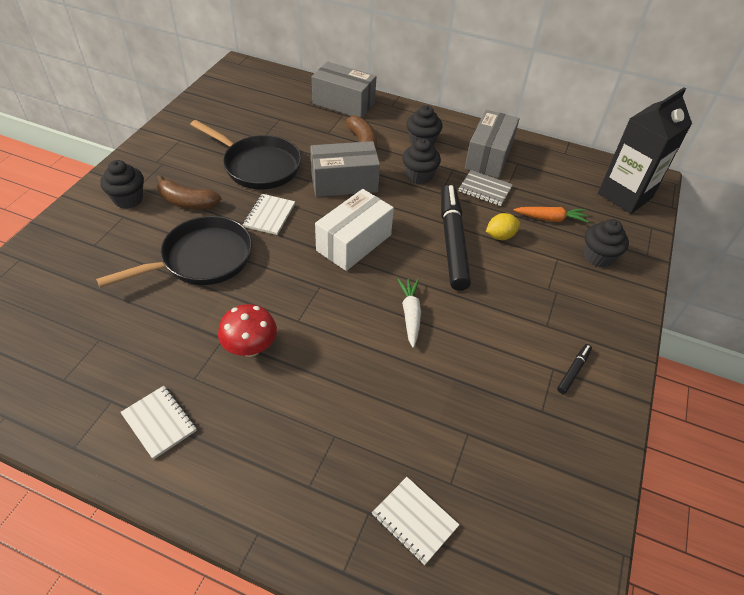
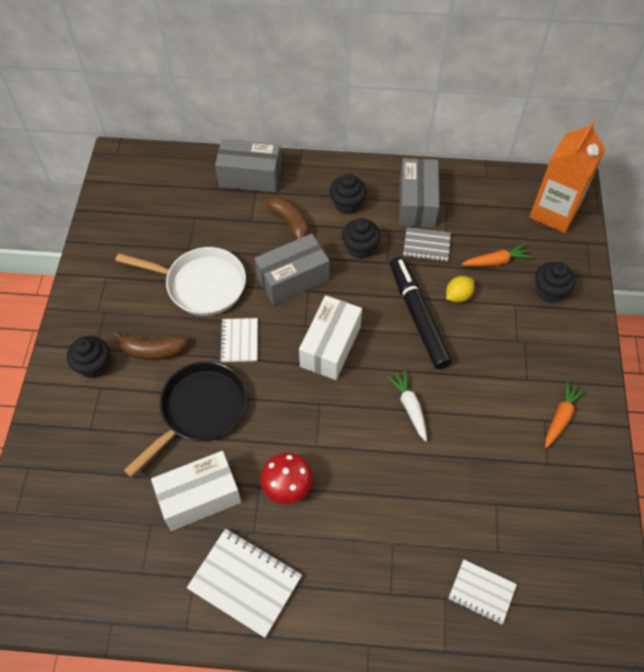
camera: 15 degrees left, 10 degrees up
(159, 330) = (199, 497): none -> white box
(159, 422) = (245, 582): white notebook -> white notebook, size x1.63
(258, 166) = (201, 285): black pan -> white pan
(573, 371) = (561, 417): black marker -> orange carrot
(625, 195) = (554, 212): black carton -> orange carton

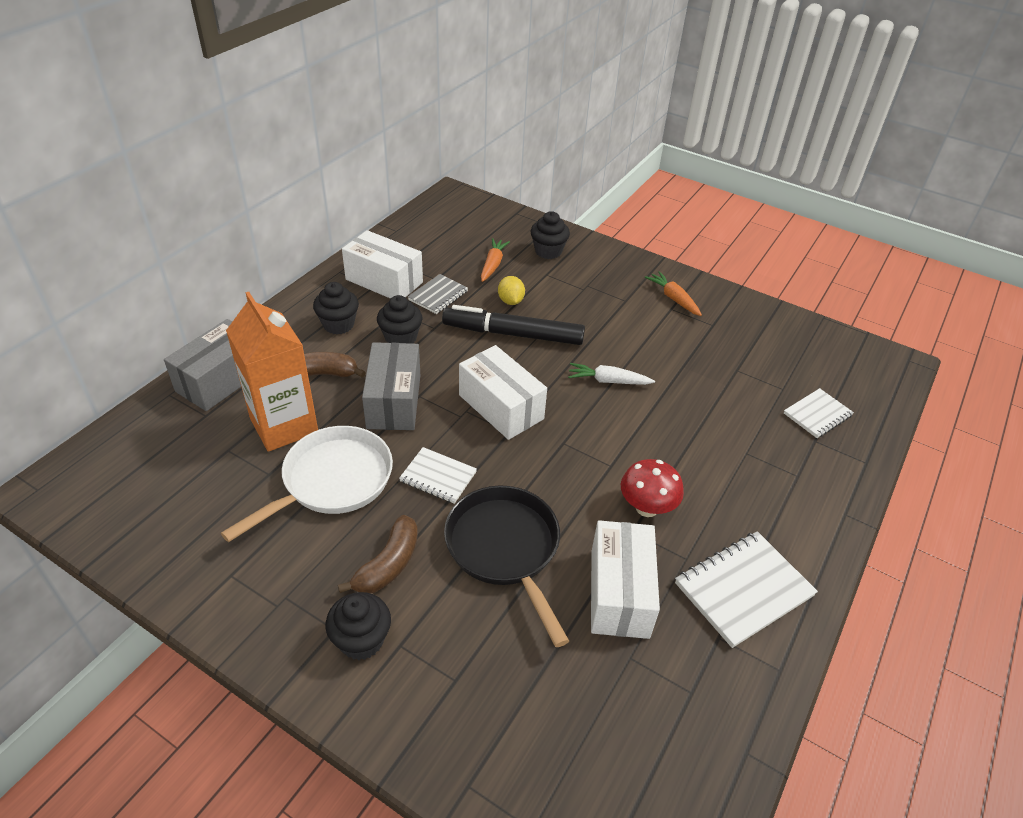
camera: 65 degrees left, 15 degrees down
(417, 203) = (384, 281): grey box -> white box
(554, 212) = (471, 214): orange carton -> orange carton (284, 425)

